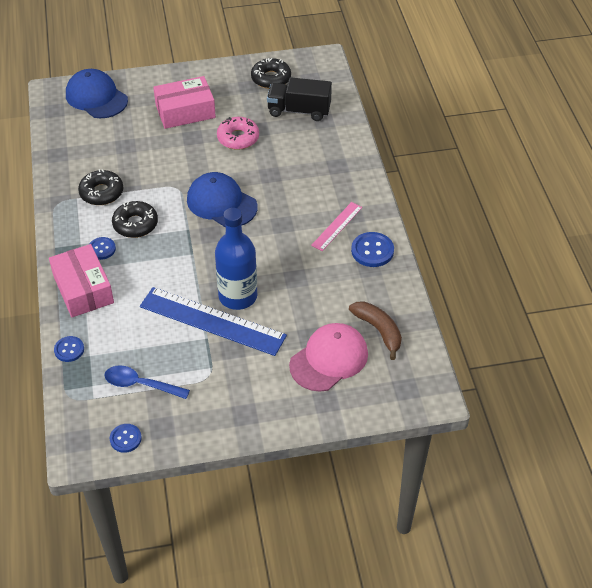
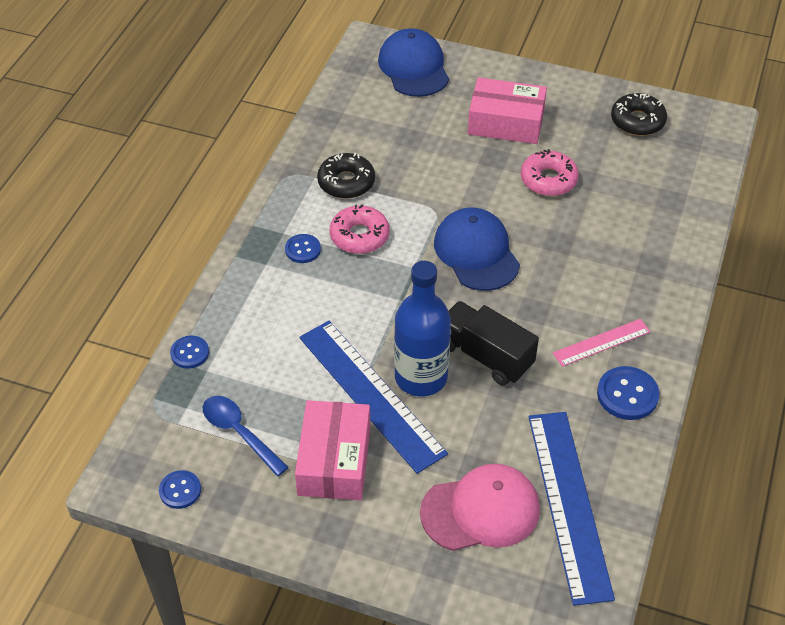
camera: 30 degrees right, 0 degrees up
(83, 289) = (252, 288): pink box -> pink box (334, 460)
(135, 224) = (359, 236): black donut -> pink donut
(299, 111) = (647, 175): black truck -> black truck (485, 356)
(379, 330) = (568, 504): brown banana -> blue ruler

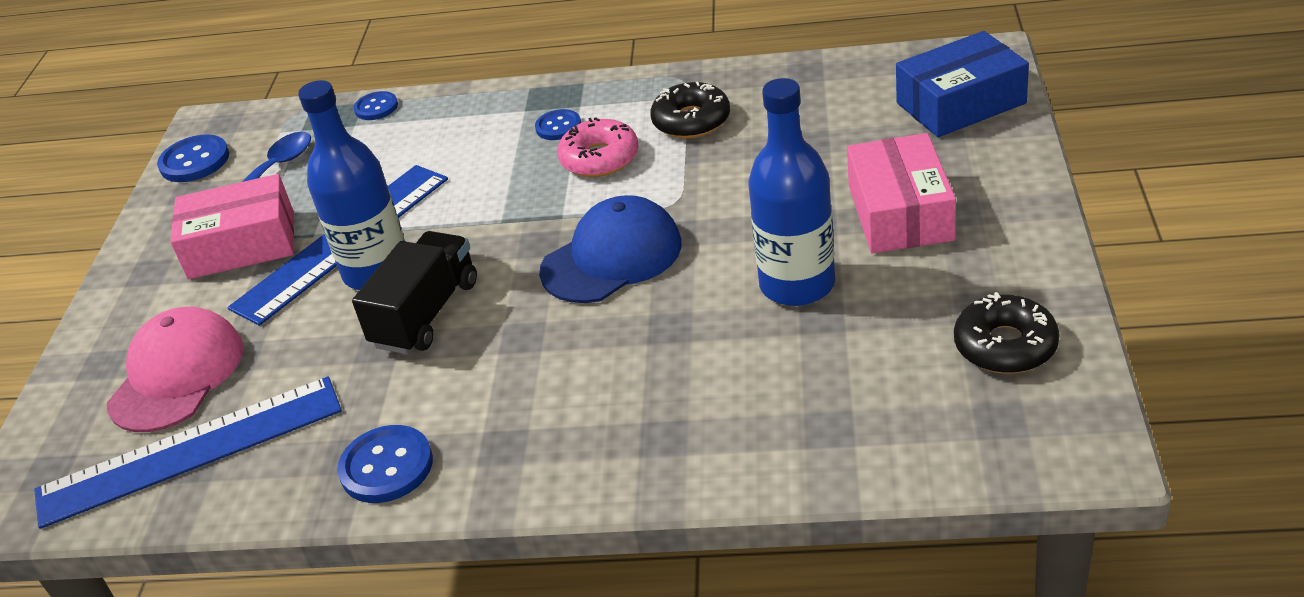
camera: 80 degrees right, 10 degrees down
(180, 490) = (194, 161): blue button -> blue button, size x1.55
(413, 67) = (961, 103): blue cap -> blue box
(480, 510) = (177, 375): pink cap -> pink cap turned 135 degrees counterclockwise
(548, 180) = (797, 285): pink donut -> blue bottle
(601, 342) = (480, 417): pink ruler -> none

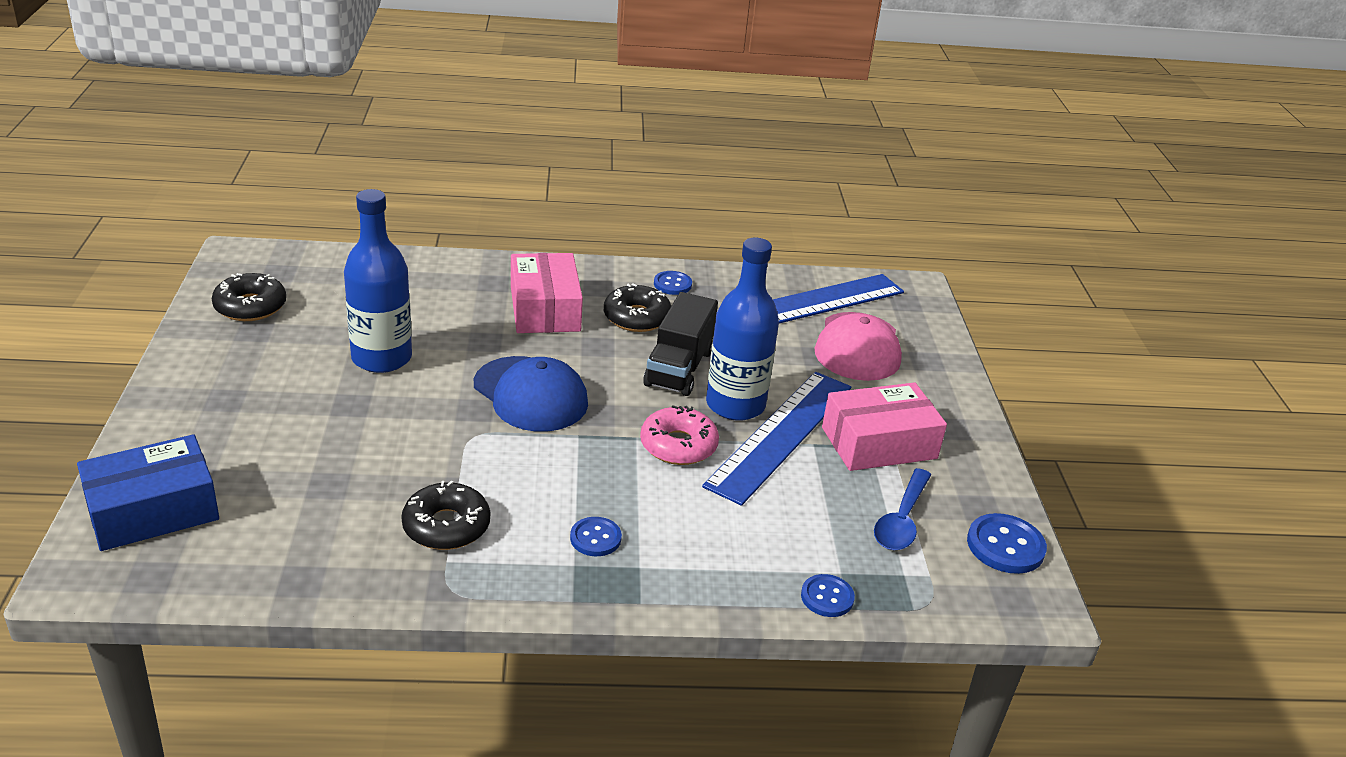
camera: 165 degrees right, 5 degrees down
(386, 467) = (672, 284): blue button -> blue button, size x0.64
(459, 392) = (637, 317): none -> black donut
(599, 158) = (546, 492): pink donut -> pink donut (678, 445)
(612, 257) = (530, 394): blue cap -> blue cap turned 90 degrees counterclockwise
(900, 213) = (275, 404): pink box -> pink box (545, 309)

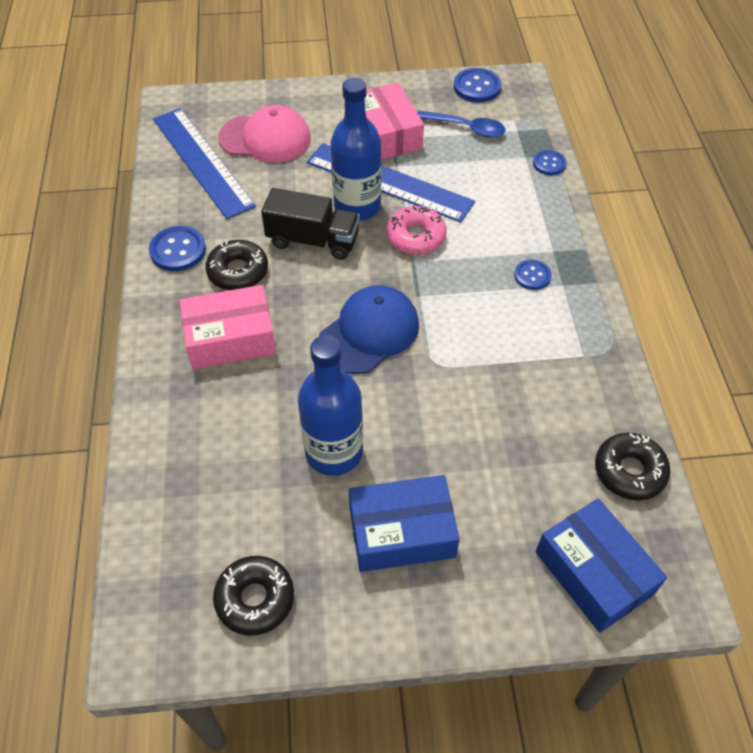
camera: 90 degrees left, 20 degrees up
(271, 389) = (402, 532): none -> blue box
(446, 526) = (547, 362): black donut -> black donut (629, 471)
(672, 284) = (178, 250): blue button -> blue button, size x1.55

